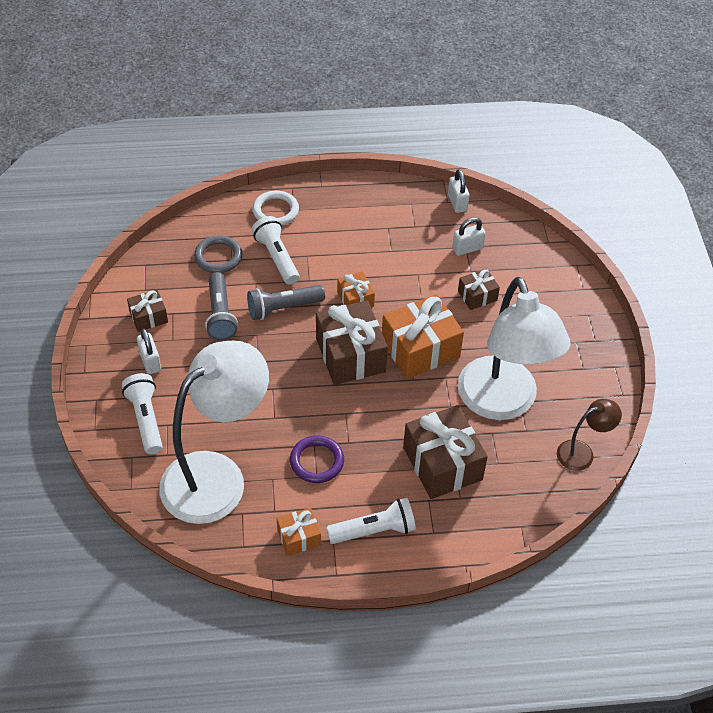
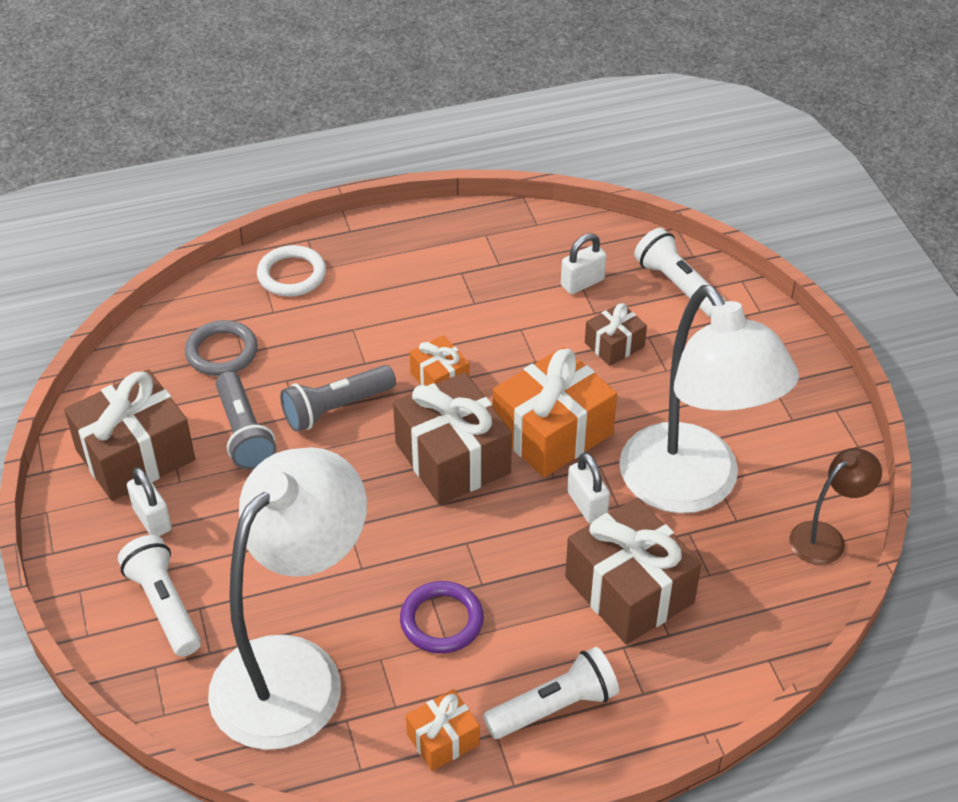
camera: 10 degrees left, 5 degrees down
(148, 317) = (135, 455): brown gift -> brown gift, size x1.91
(277, 257) = (309, 339): white flashlight -> white flashlight (678, 285)
(457, 203) = (551, 224): white padlock -> white padlock (587, 505)

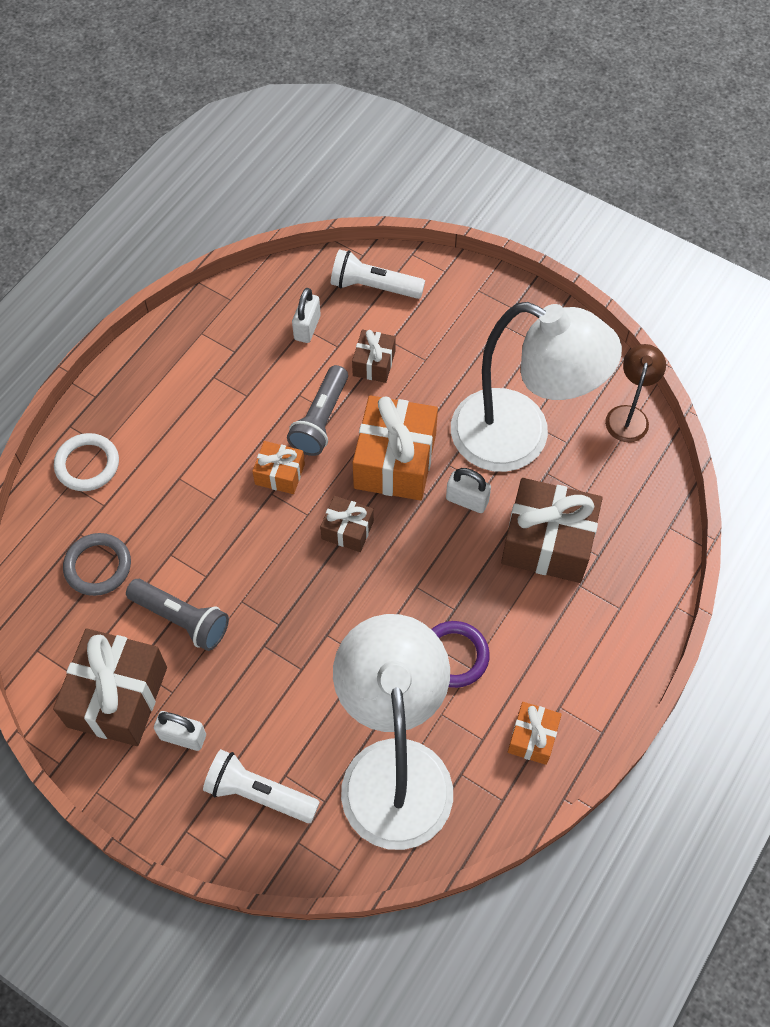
camera: 40 degrees left, 15 degrees up
(336, 408) = (229, 550): grey flashlight -> grey flashlight (320, 420)
(452, 458) = (347, 530): brown gift -> brown gift, size x0.52
(554, 707) = (577, 660): white flashlight -> none

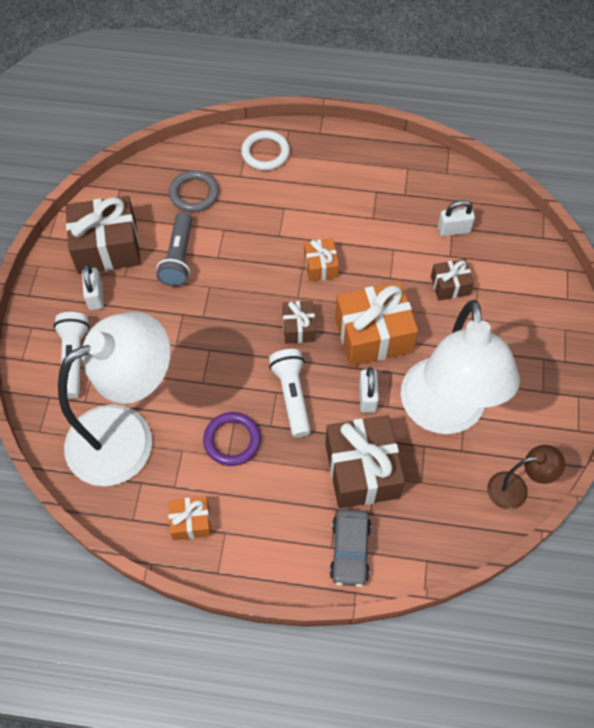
camera: 65 degrees right, 0 degrees up
(320, 420) = (380, 272): grey flashlight -> none
(373, 286) = (519, 256): white flashlight -> white flashlight (292, 396)
(631, 592) = (350, 551): none -> grey car

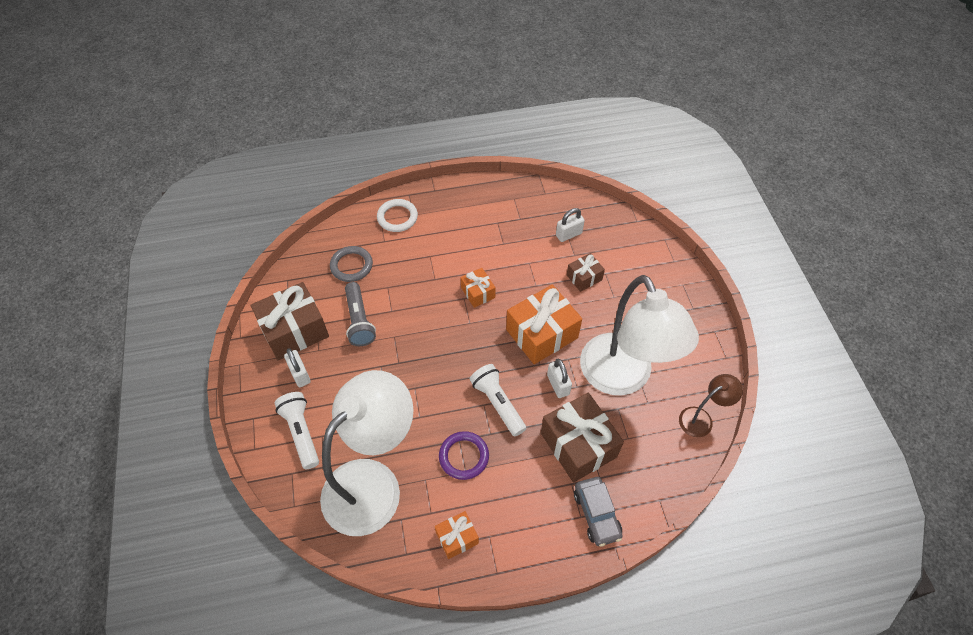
camera: 20 degrees left, 5 degrees down
(298, 327) = (480, 347): brown gift -> none

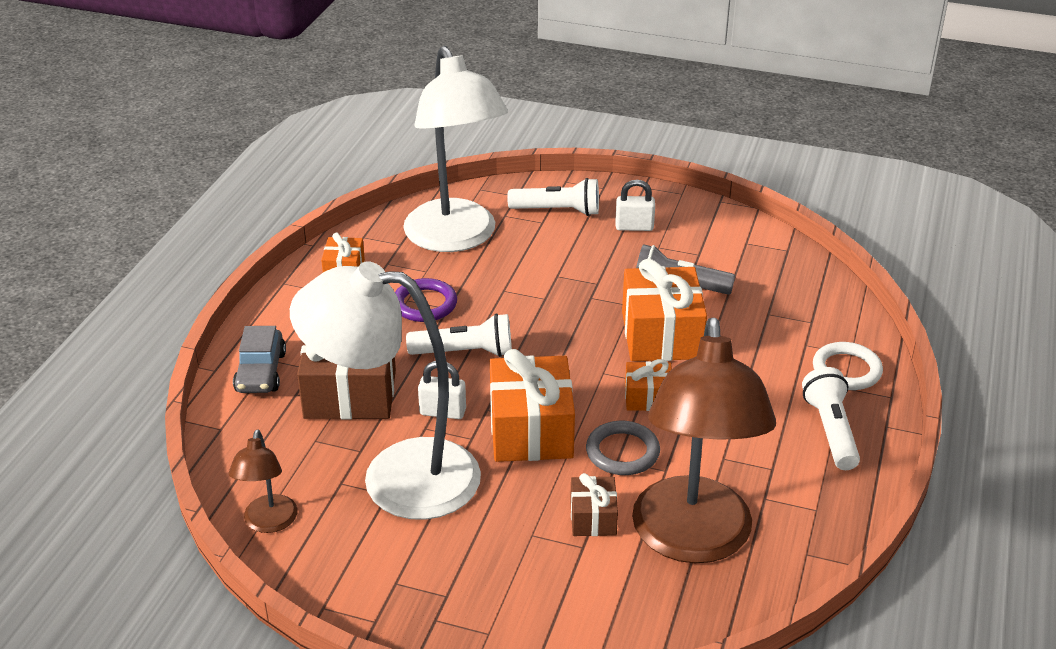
camera: 120 degrees right, 20 degrees down
(294, 330) = (701, 237): brown gift -> none
(351, 266) = (777, 304): grey ring -> grey ring (622, 452)
(416, 309) = (661, 335): none -> orange gift
(453, 209) = (831, 431): none -> white flashlight
(568, 234) = (693, 540): white padlock -> brown lamp
(596, 514) = (261, 372): grey car -> grey car turned 105 degrees counterclockwise

